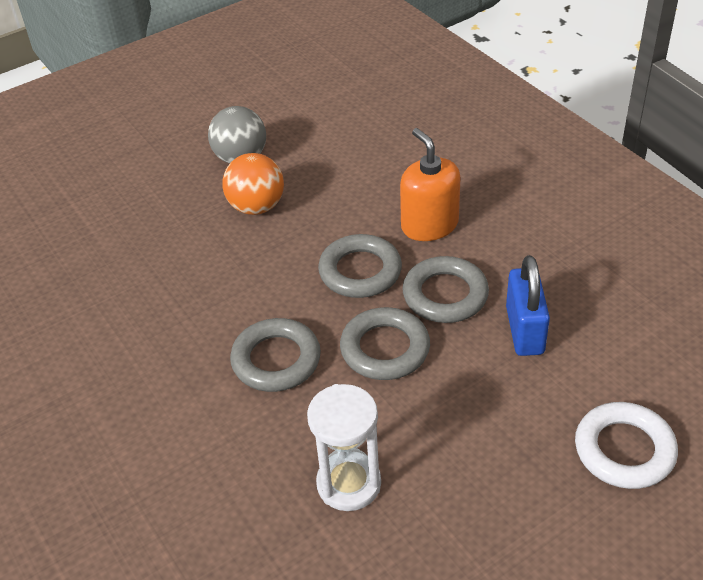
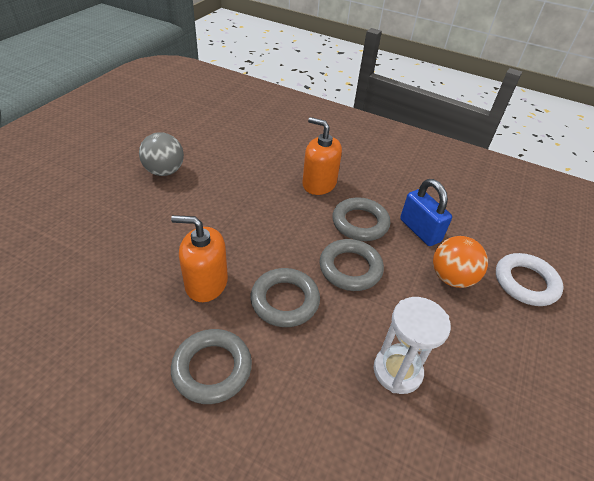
camera: 35 degrees left, 0 degrees up
(202, 311) = (206, 283): none -> orange soap dispenser
(256, 207) = (198, 200): orange ball -> orange ball (451, 278)
(360, 271) = (298, 223): grey ring -> grey ring (212, 368)

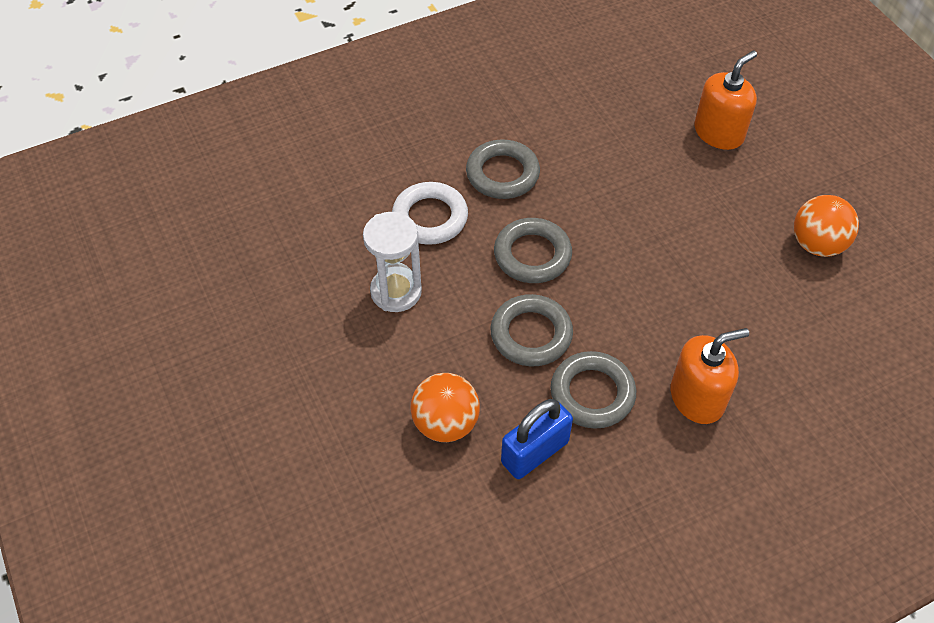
camera: 130 degrees right, 10 degrees up
(164, 171) = (817, 244): grey ball -> orange ball
(206, 283) = (598, 207): orange soap dispenser -> orange soap dispenser (719, 133)
(420, 230) = (534, 452): blue padlock -> blue padlock turned 45 degrees counterclockwise
(525, 283) = (379, 498): white ring -> white ring (430, 217)

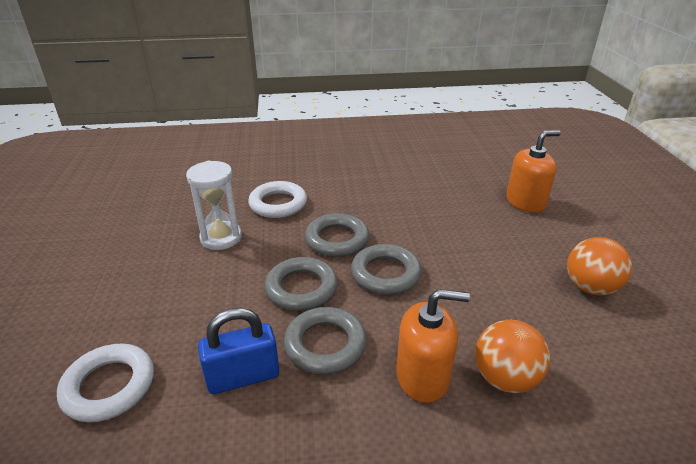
camera: 20 degrees right, 20 degrees down
(414, 504) = (109, 386): none -> white ring
(445, 423) = (186, 331): orange ball -> orange ball (505, 378)
(502, 174) = (346, 192): grey ring -> grey ring (385, 274)

